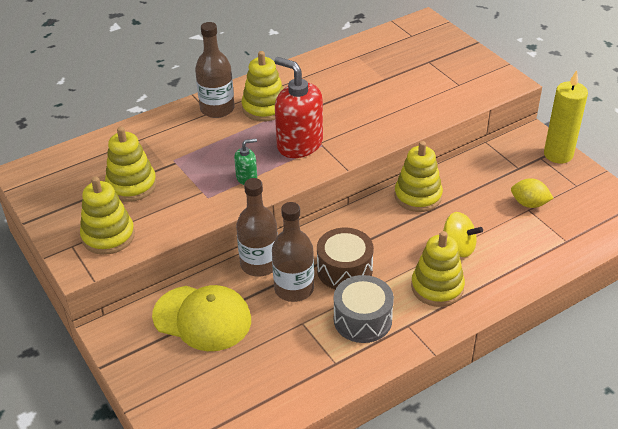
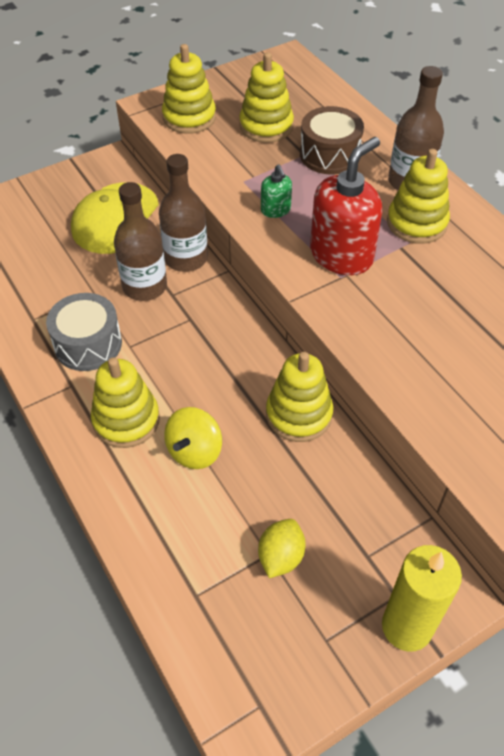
camera: 90 degrees right, 10 degrees up
(344, 270) = (168, 331): brown drum -> brown drum (329, 155)

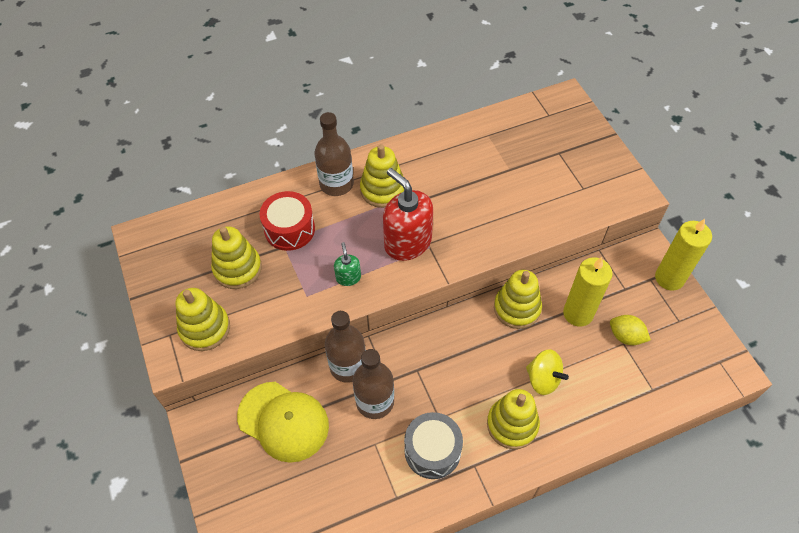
camera: 80 degrees left, 5 degrees up
(275, 210) = (348, 277): green soap dispenser -> green soap dispenser turned 90 degrees counterclockwise
(307, 490) = (578, 313): none -> yellow candle
(329, 155) = (289, 229): brown drum -> red drum

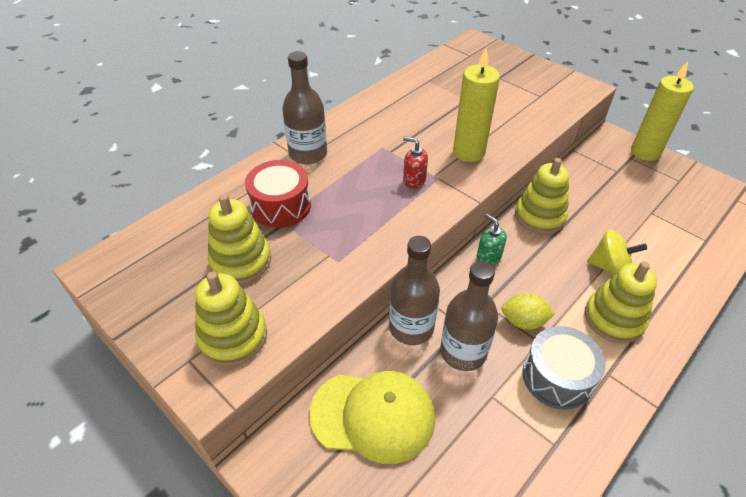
camera: 25 degrees left, 10 degrees down
(348, 277) = (373, 229): green soap dispenser -> green soap dispenser (488, 257)
(382, 190) = (359, 146): yellow stacking toy -> none
(407, 242) = (414, 180): red soap dispenser -> red soap dispenser, size x0.48
(578, 313) = (595, 202): yellow candle -> yellow candle (468, 152)
(625, 336) = (649, 206): yellow lemon -> yellow lemon (523, 321)

